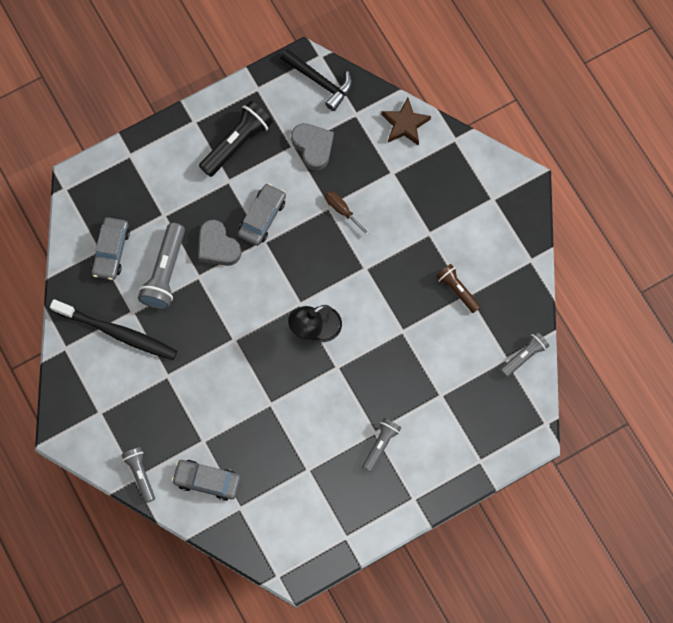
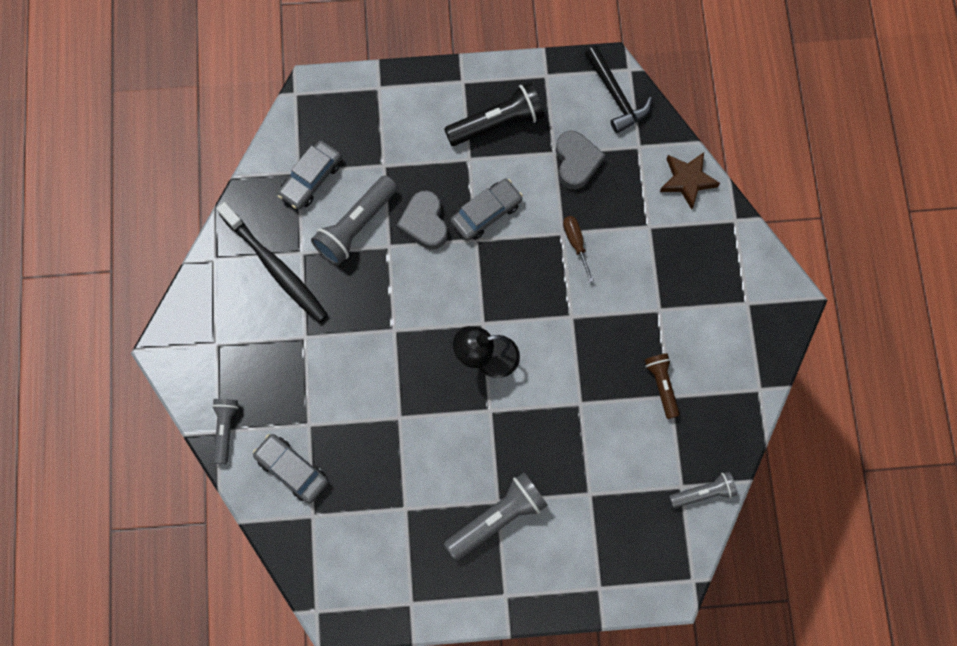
camera: 25 degrees right, 0 degrees up
(381, 445) = (497, 518): grey flashlight -> grey flashlight, size x1.63

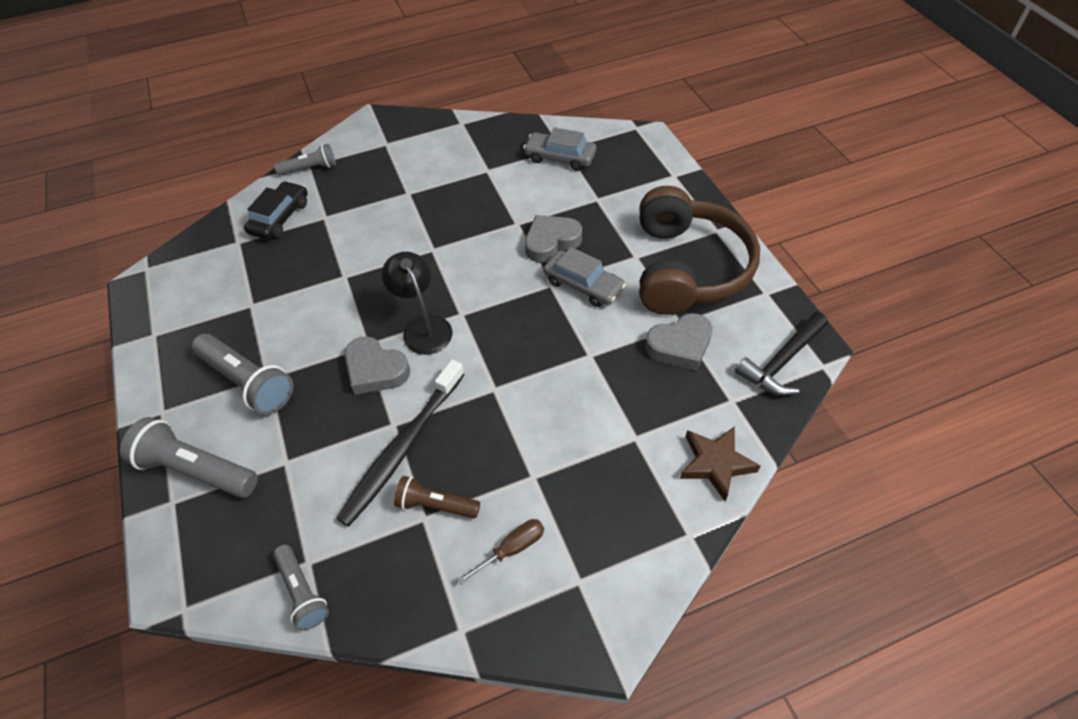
camera: 75 degrees right, 20 degrees down
(275, 268) = (467, 159): black toothbrush -> black toothbrush (402, 448)
(292, 470) = (280, 217): grey car -> black car
(356, 226) = (527, 196): grey flashlight -> grey flashlight (196, 469)
(497, 123) = (687, 268): black flashlight -> brown headphones
(520, 407) = (375, 370): none -> grey heart
(576, 243) = (583, 370): brown screwdriver -> brown screwdriver (512, 549)
(662, 385) = (436, 505): brown flashlight -> brown flashlight turned 135 degrees counterclockwise

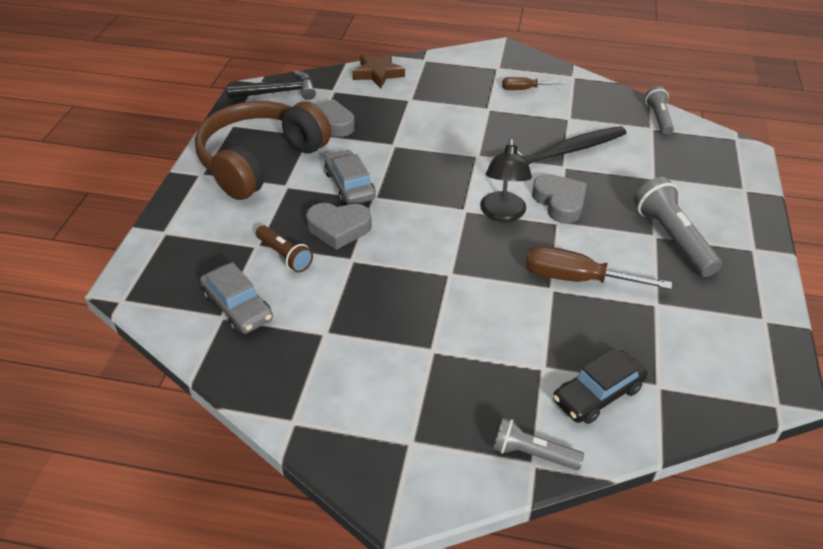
camera: 150 degrees left, 10 degrees down
(196, 469) = (724, 199): grey flashlight -> none
(326, 294) = (576, 279): none -> brown screwdriver
(436, 505) = (558, 120): brown flashlight -> brown flashlight (284, 256)

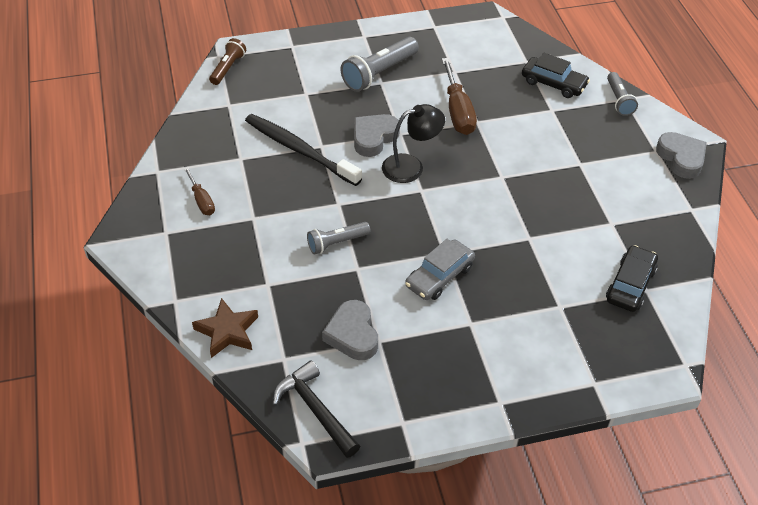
camera: 115 degrees left, 5 degrees up
(237, 307) = (630, 285): grey car -> black car
(260, 161) = (448, 362): brown headphones -> none
(284, 256) = (557, 281): brown flashlight -> brown flashlight (228, 68)
(339, 228) = (500, 260): grey heart -> grey heart (681, 158)
(658, 118) = (210, 103): grey flashlight -> grey flashlight (336, 243)

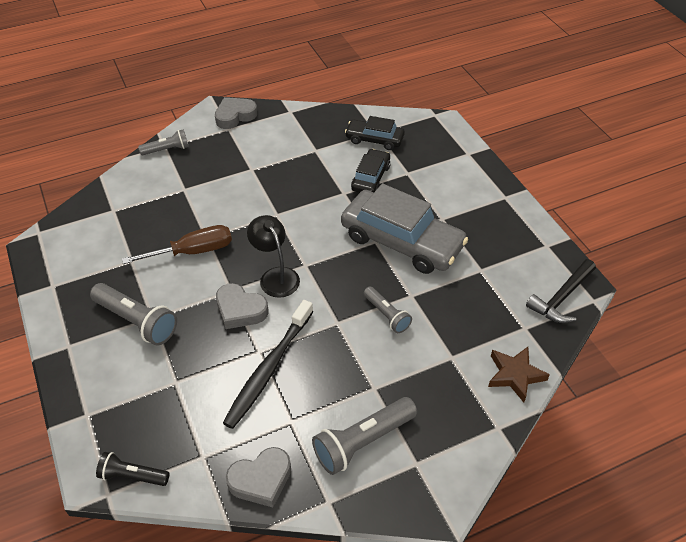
camera: 100 degrees left, 0 degrees up
(201, 200) = (362, 442): brown screwdriver -> grey flashlight
(228, 68) = (132, 476): brown flashlight -> black flashlight
(352, 334) = (481, 287): grey heart -> grey heart (261, 480)
(439, 276) = (402, 241): grey car -> grey car, size x1.89
(553, 83) = (146, 190): black car -> black car (370, 178)

